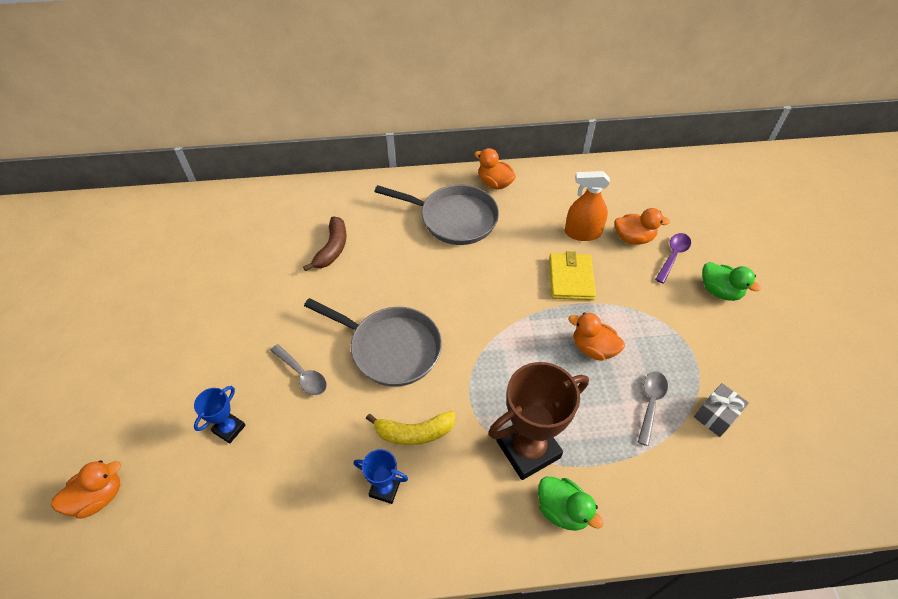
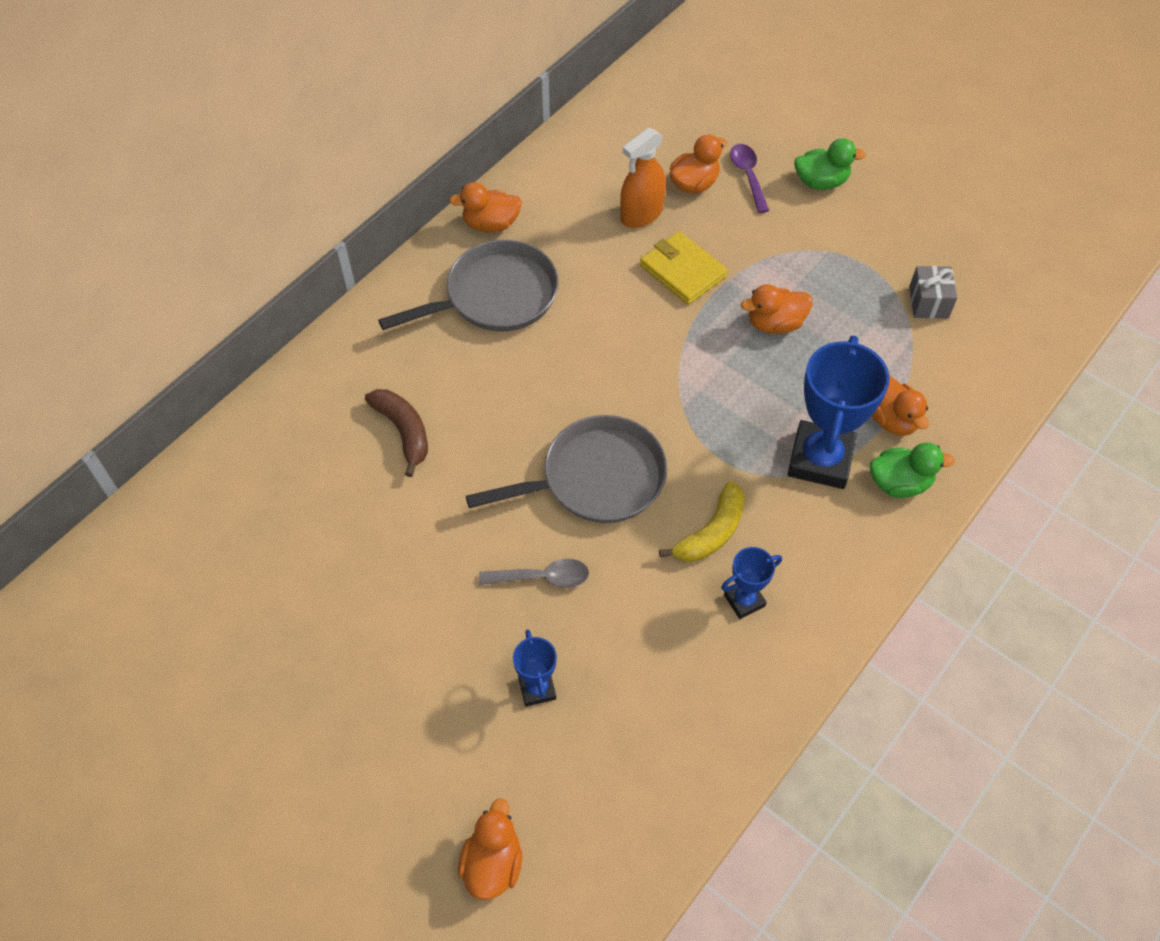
camera: 45 degrees left, 5 degrees up
(528, 449) = (820, 459): brown trophy -> blue trophy
(604, 465) = (891, 419): none -> orange duck
(650, 403) = (871, 334): grey spoon -> none

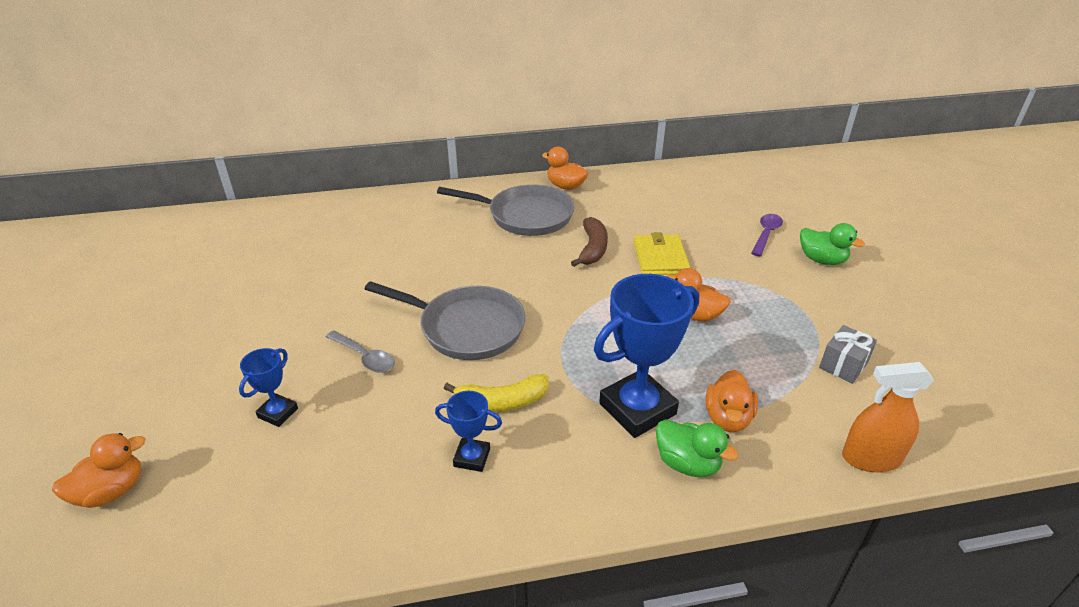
camera: 40 degrees right, 20 degrees down
(403, 431) = (393, 247): brown banana -> brown banana (592, 249)
(641, 214) = (666, 221): orange spray bottle -> orange spray bottle (871, 458)
(694, 184) = (721, 222): orange duck -> none

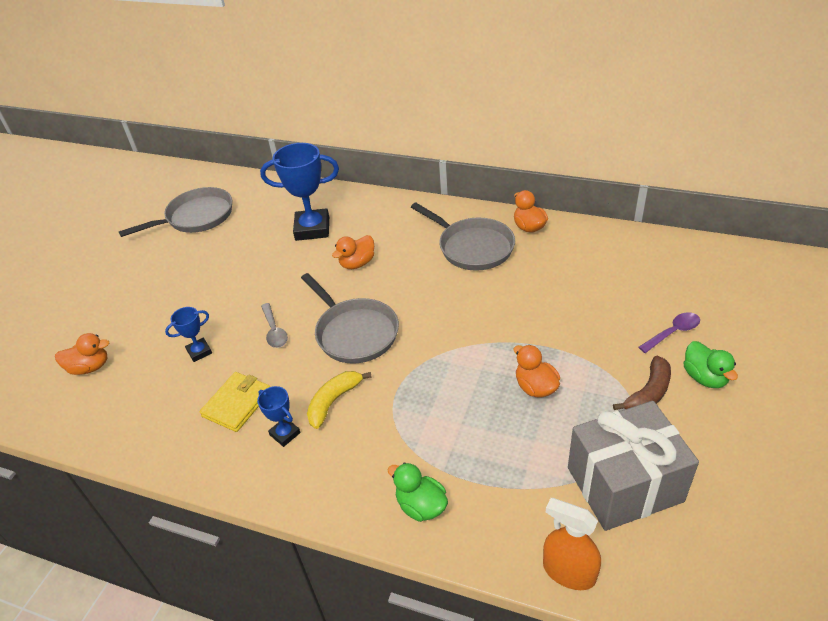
camera: 35 degrees right, 5 degrees up
(149, 271) = (196, 217): none -> grey pan
(502, 402) = (333, 401): yellow banana -> yellow banana turned 105 degrees clockwise
(592, 249) = (502, 296): brown banana -> brown banana (648, 393)
(637, 409) = (421, 447): blue trophy -> blue trophy (312, 229)
(660, 258) = (552, 323): yellow wallet -> yellow wallet (237, 403)
(687, 463) = (421, 506): green duck -> green duck turned 150 degrees clockwise
(727, 418) = (482, 485): orange duck -> orange duck (357, 263)
(843, 365) = (624, 484): grey gift -> grey gift, size x2.33

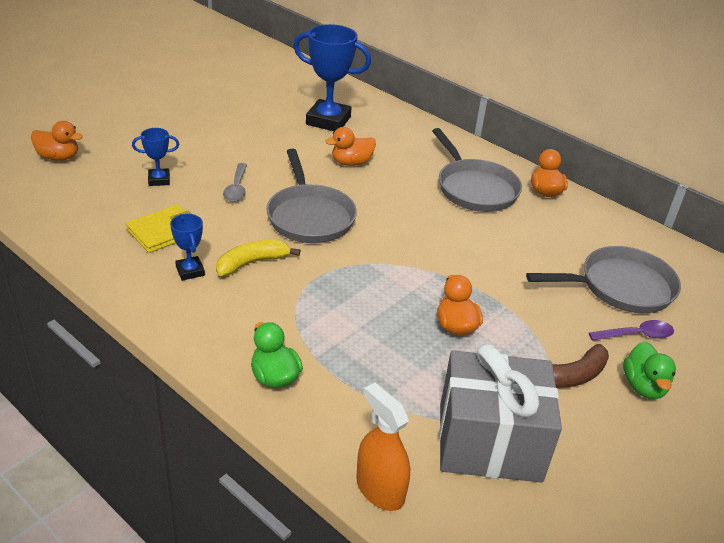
camera: 15 degrees right, 5 degrees down
(196, 217) = (228, 76): grey pan -> grey pan (620, 287)

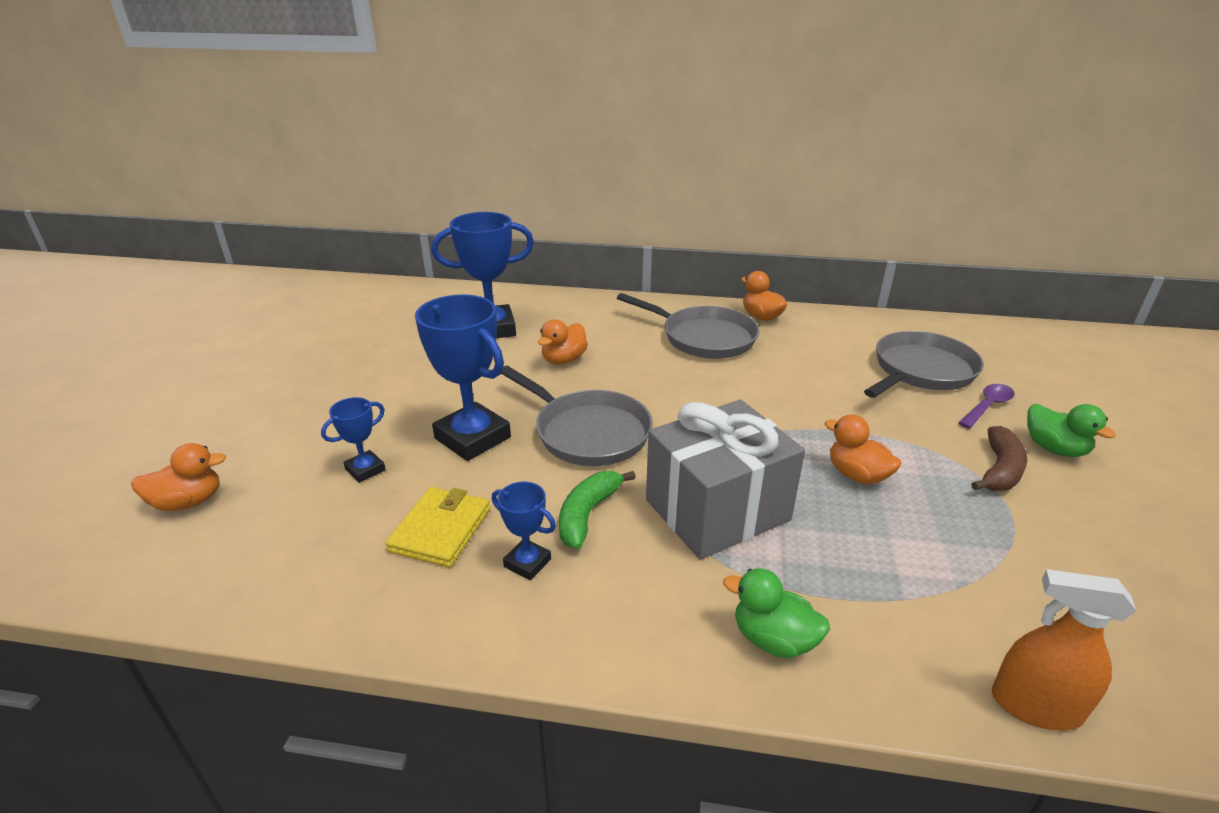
camera: 30 degrees left, 5 degrees down
(236, 188) = (472, 438): grey spoon -> blue trophy
(252, 263) = (587, 514): yellow banana -> green banana
(489, 442) = (1037, 578): grey gift -> grey gift (717, 510)

